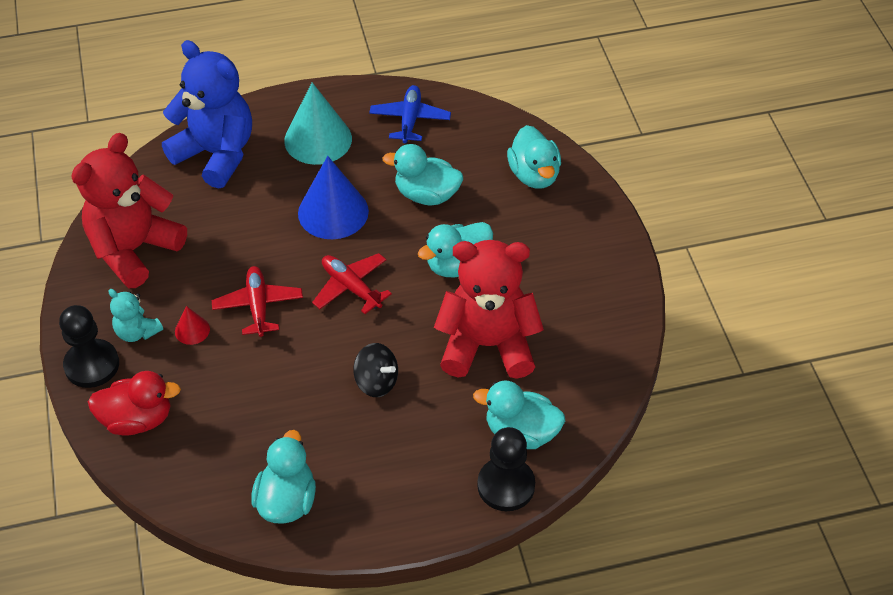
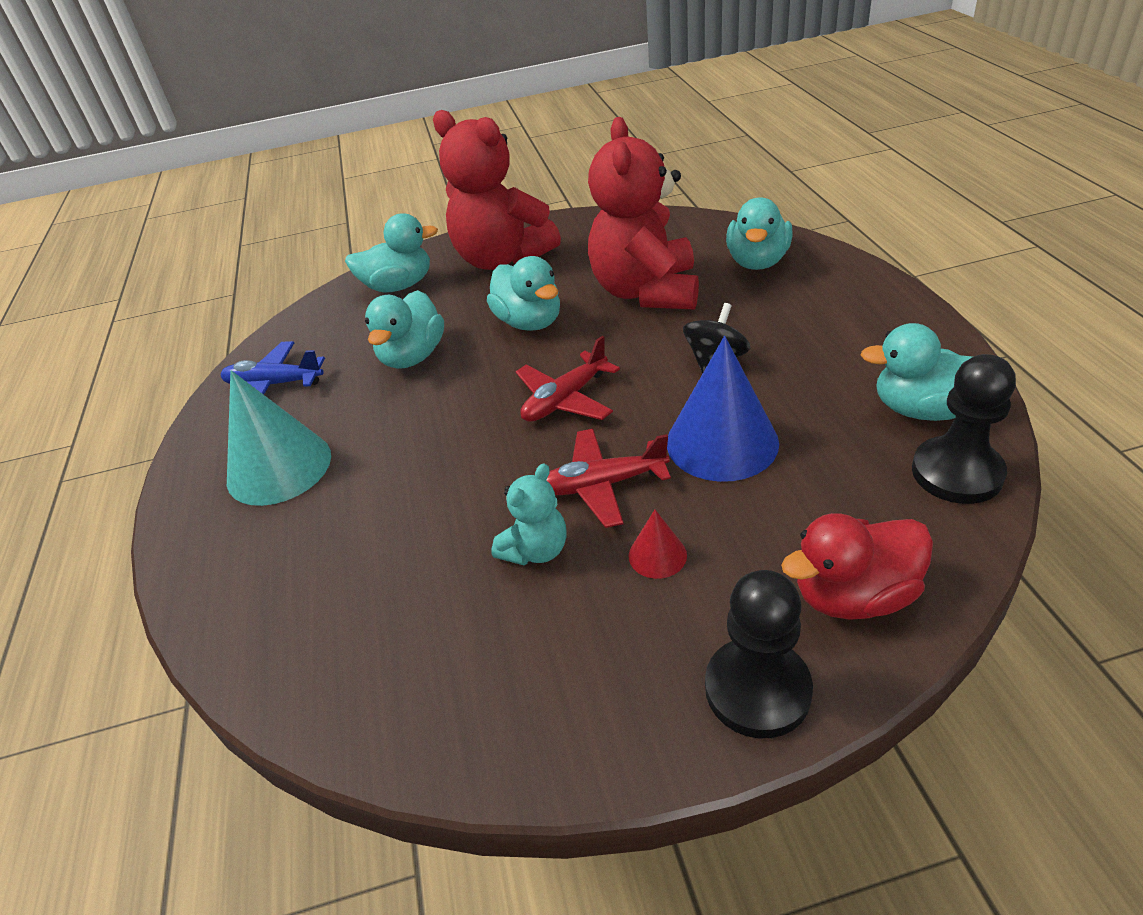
camera: 85 degrees left, 10 degrees down
(134, 249) = (477, 674): red teddy bear -> red teddy bear (502, 259)
(137, 332) = (670, 631): turquoise teddy bear -> turquoise teddy bear (536, 550)
(137, 419) = (853, 595): red duck -> red duck turned 105 degrees counterclockwise
(216, 154) = (269, 588): blue teddy bear -> none
(333, 212) = (428, 433): blue cone -> blue cone (722, 442)
(506, 485) = (828, 264): black pawn -> black pawn (957, 473)

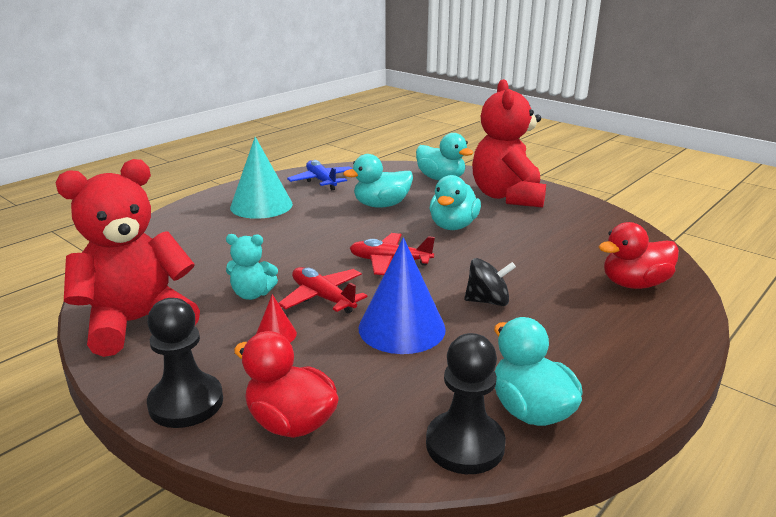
camera: 50 degrees right, 15 degrees down
(646, 292) = (536, 253): red teddy bear -> red teddy bear (137, 323)
(757, 262) = (634, 284): turquoise duck -> red duck

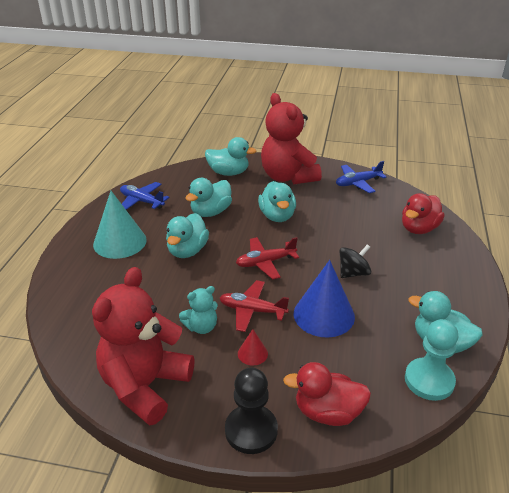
camera: 30 degrees left, 10 degrees up
(317, 229) = (187, 251): none -> turquoise duck
(465, 445) = (429, 380): black pawn -> turquoise pawn
(594, 221) = (358, 183): none -> blue plane

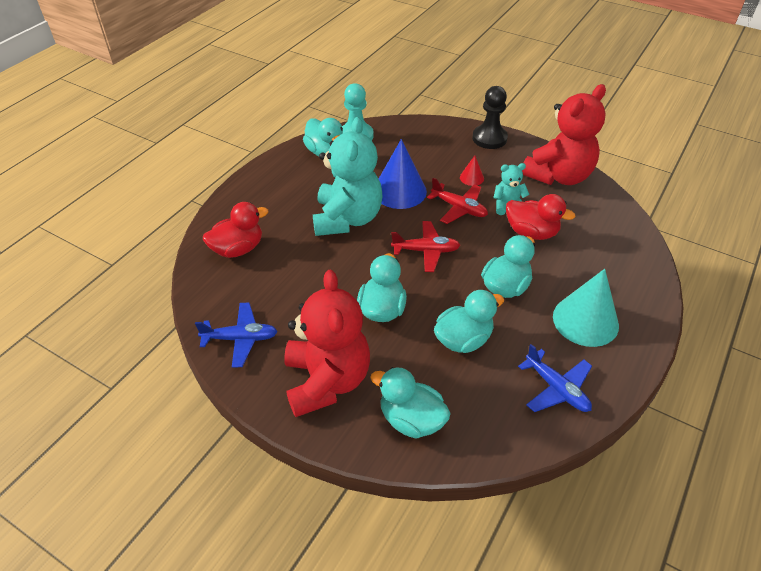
camera: 160 degrees left, 10 degrees up
(327, 412) = (435, 136): red duck -> red duck (531, 232)
(353, 273) = (347, 219): black spinning top -> turquoise teddy bear

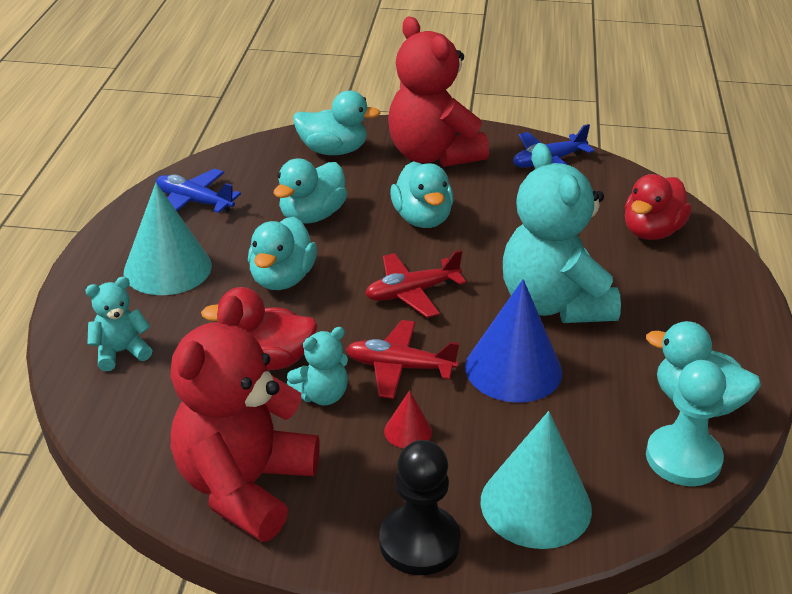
camera: 155 degrees right, 10 degrees down
(433, 137) = (535, 504): none -> turquoise cone
(619, 262) = (121, 352): none -> turquoise teddy bear

